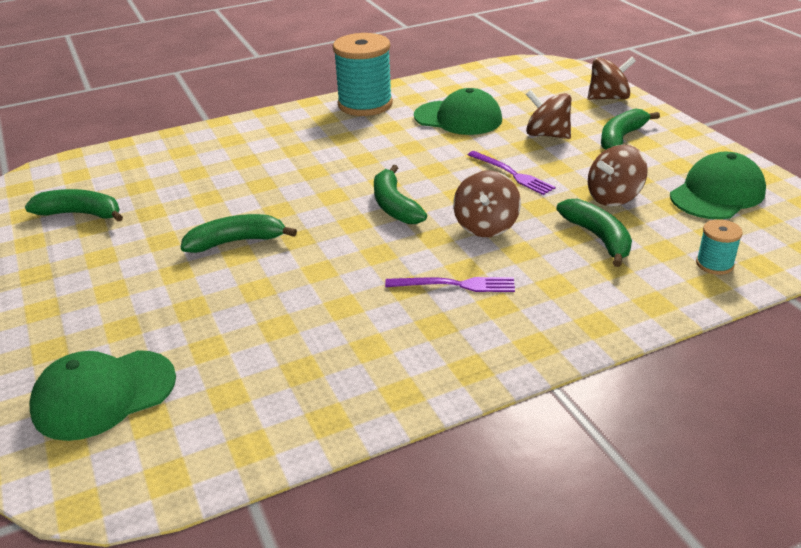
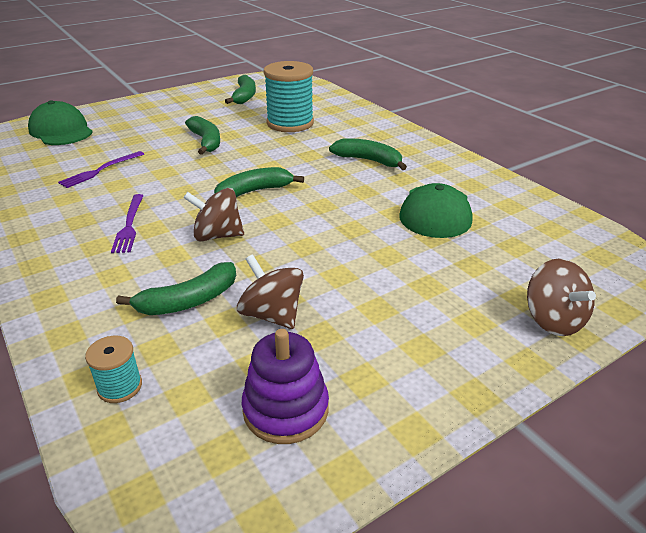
camera: 80 degrees right, 0 degrees up
(365, 104) = (444, 163): turquoise spool -> turquoise spool (290, 123)
(512, 174) = (318, 247): purple fork -> purple fork (100, 170)
(547, 135) = (416, 268): brown spinning top -> none
(621, 138) = (427, 327): green banana -> green banana (369, 161)
(717, 193) = (285, 409): green cap -> purple stacking toy

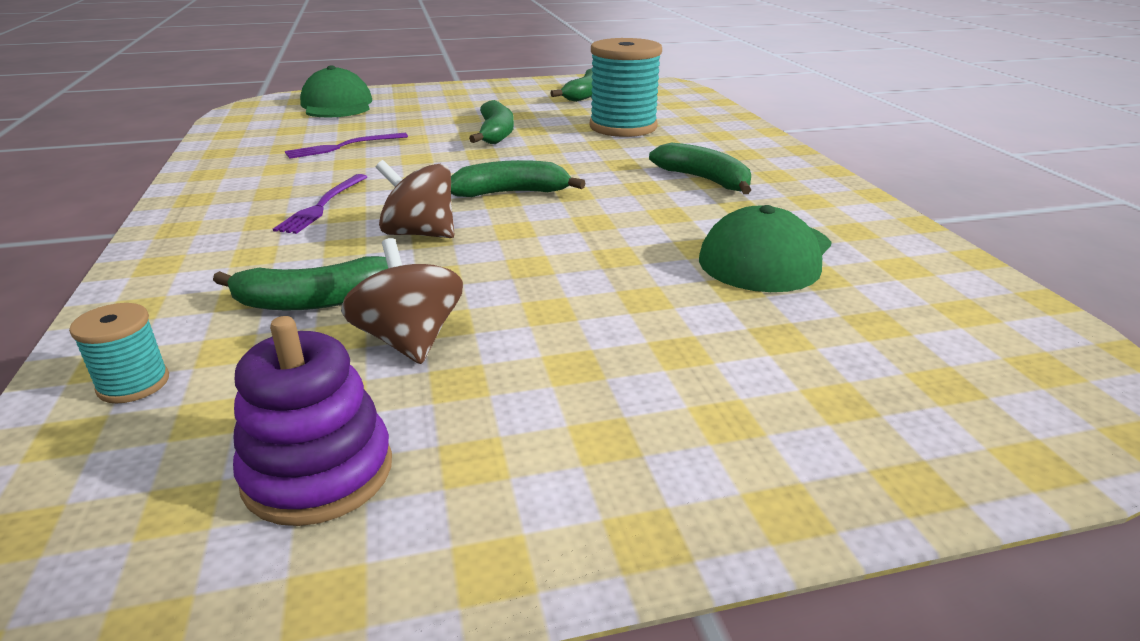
camera: 20 degrees right, 5 degrees down
(553, 320) = (881, 450): brown spinning top -> none

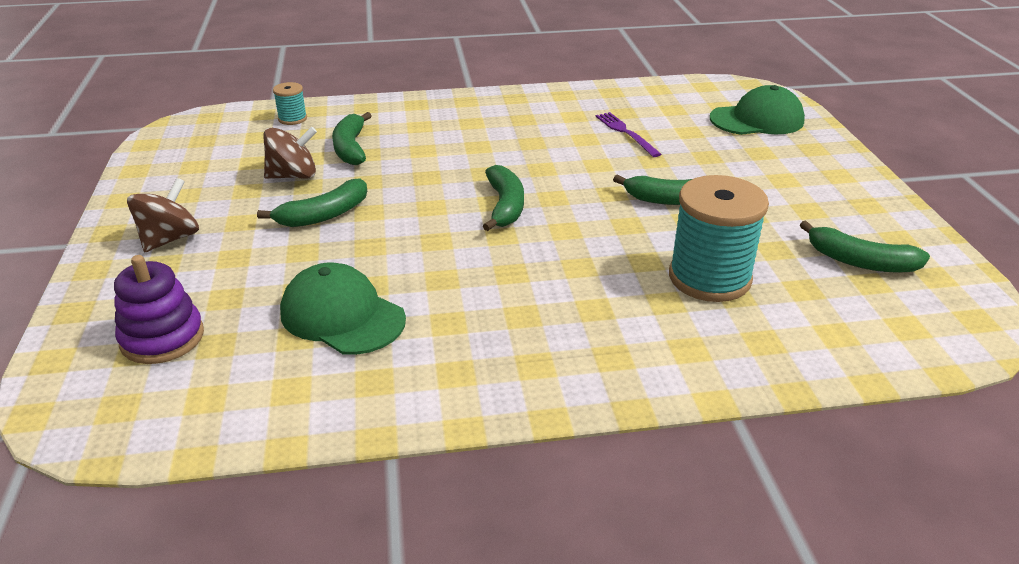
camera: 95 degrees right, 5 degrees up
(318, 472) = (202, 162): purple stacking toy -> purple stacking toy (162, 338)
(322, 205) = (493, 137): purple fork -> none
(420, 234) = (433, 172): brown spinning top -> brown spinning top (170, 239)
(704, 180) = (523, 311): green banana -> green banana (324, 215)

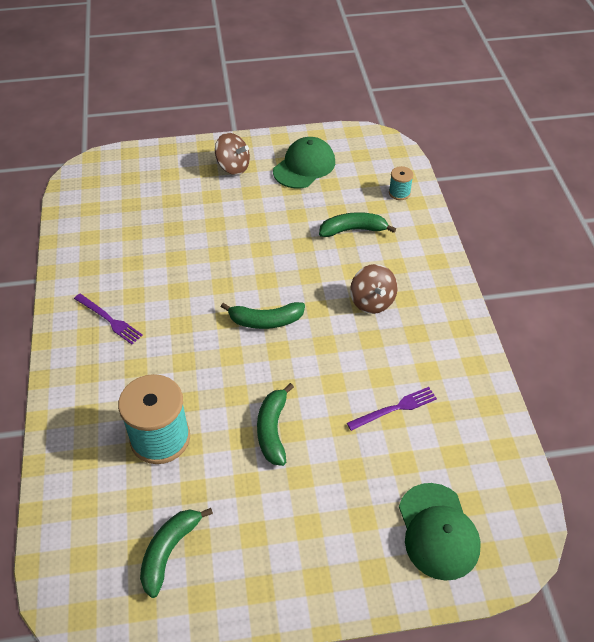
camera: 90 degrees right, 15 degrees up
(162, 338) = (139, 184): purple stacking toy -> none
(293, 176) = (310, 206): brown spinning top -> brown spinning top (372, 301)
(324, 215) = (257, 227): green banana -> none
(342, 316) = (147, 249): green cap -> green cap (304, 166)
(501, 343) = (109, 320): none -> purple fork

